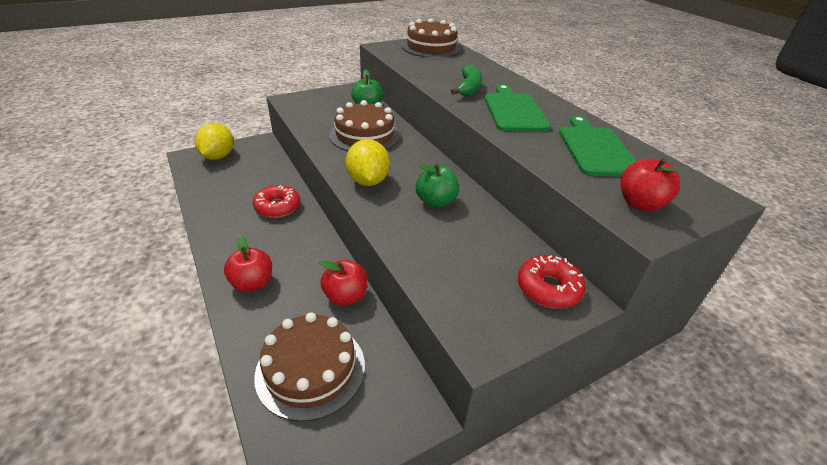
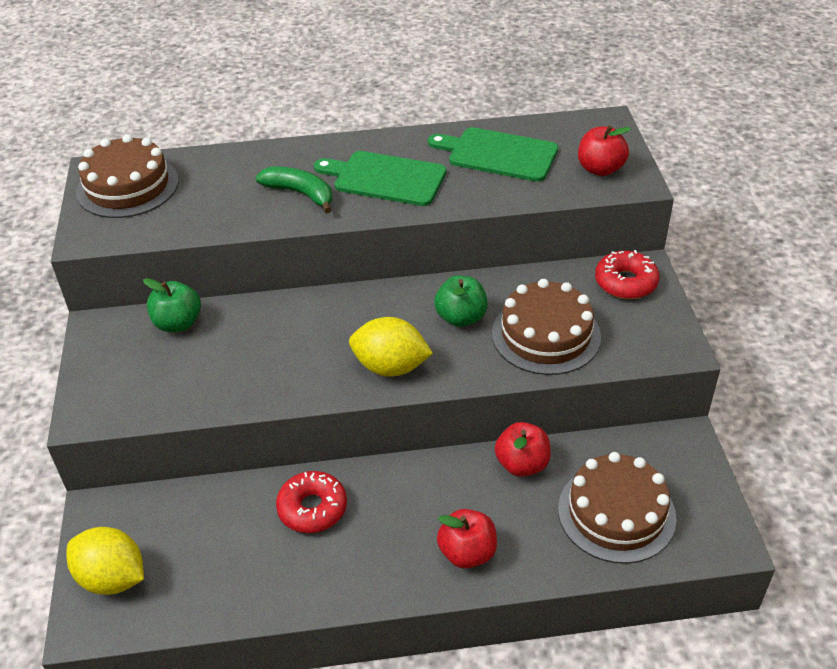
camera: 65 degrees left, 5 degrees up
(365, 135) = (268, 345): brown cake -> brown cake (546, 335)

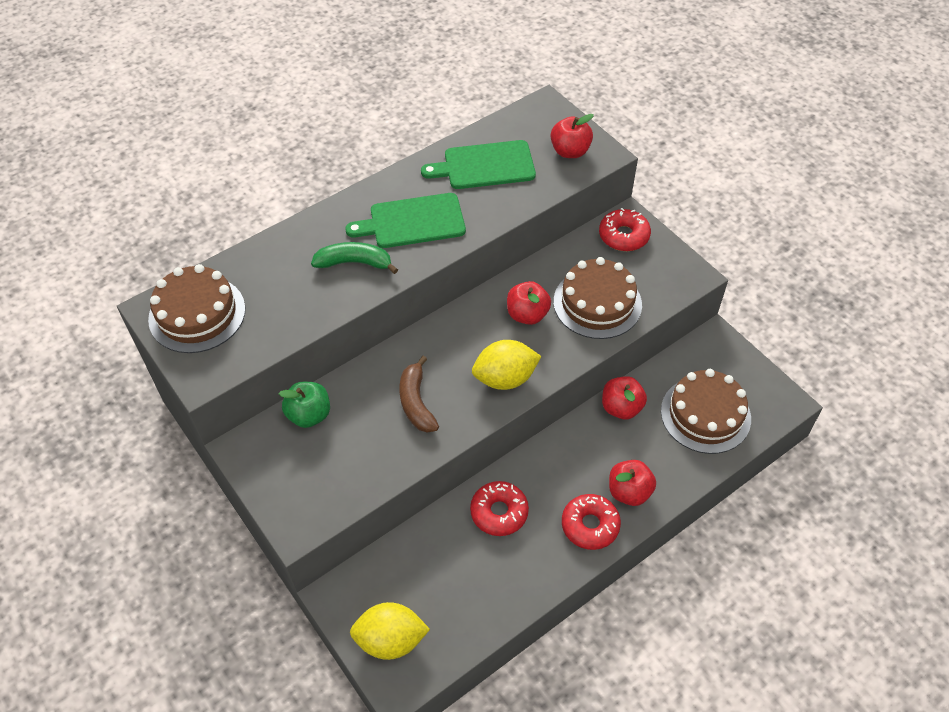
camera: 30 degrees left, 10 degrees up
(284, 353) = (416, 402): none -> brown banana
(398, 567) = (590, 525): none -> red donut
(461, 318) = (527, 315): green apple -> red apple

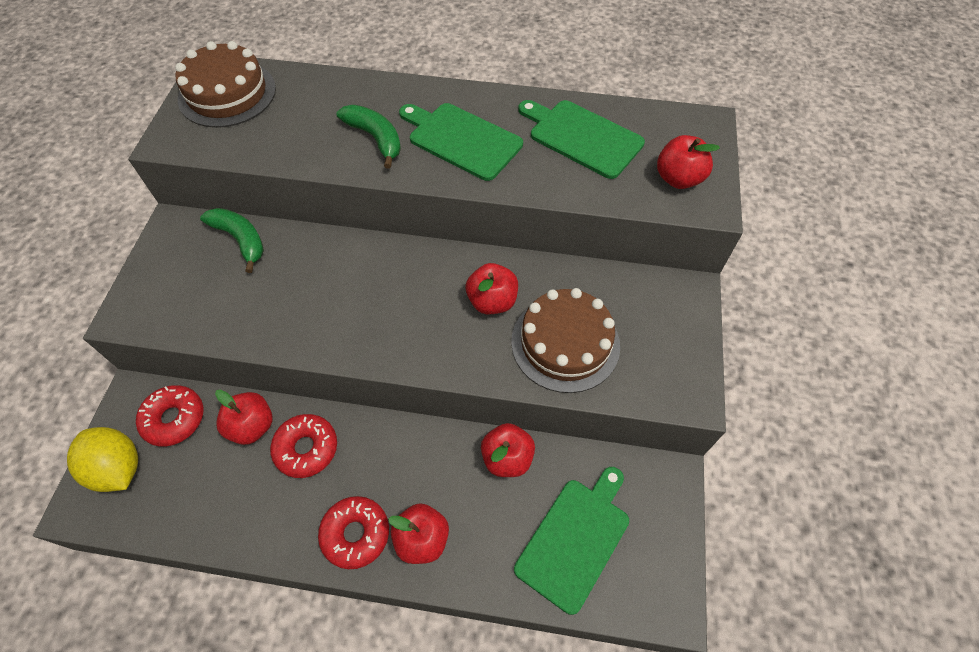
camera: 45 degrees right, 5 degrees up
(309, 415) = (240, 240): green apple -> green banana
(416, 402) = (318, 297): brown banana -> none
(446, 533) = (252, 426): none -> red apple
(505, 378) = (406, 339): yellow lemon -> none
(623, 236) = (666, 303): red donut -> red donut (174, 419)
(705, 414) = (575, 539): brown cake -> green cutting board

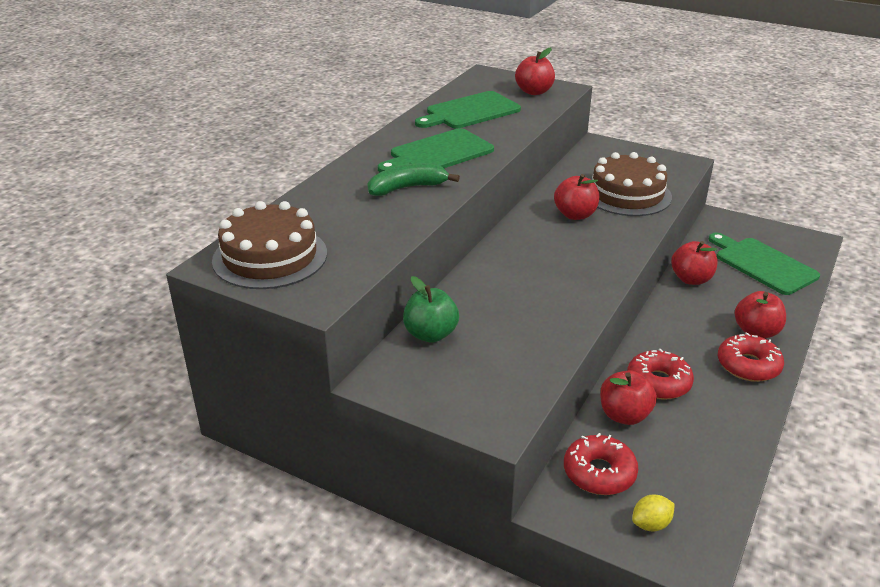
camera: 70 degrees left, 25 degrees down
(118, 468) = (651, 524): yellow lemon -> yellow lemon, size x0.52
(240, 240) = (430, 334): green banana -> green apple

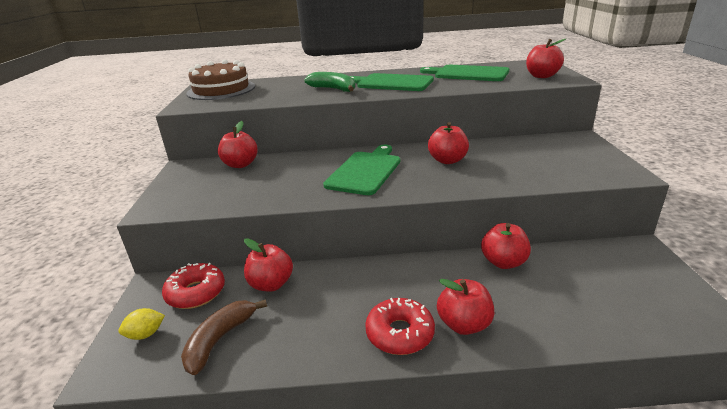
camera: 60 degrees right, 5 degrees down
(430, 334) = (240, 164): green apple -> red apple
(627, 194) = (515, 168): brown cake -> none
(651, 524) = (146, 334): yellow lemon -> yellow lemon turned 60 degrees counterclockwise
(658, 383) = (327, 288): red donut -> none
(693, 471) = (220, 340): none -> brown banana
(762, 264) = (597, 297): green cutting board -> green cutting board (365, 171)

